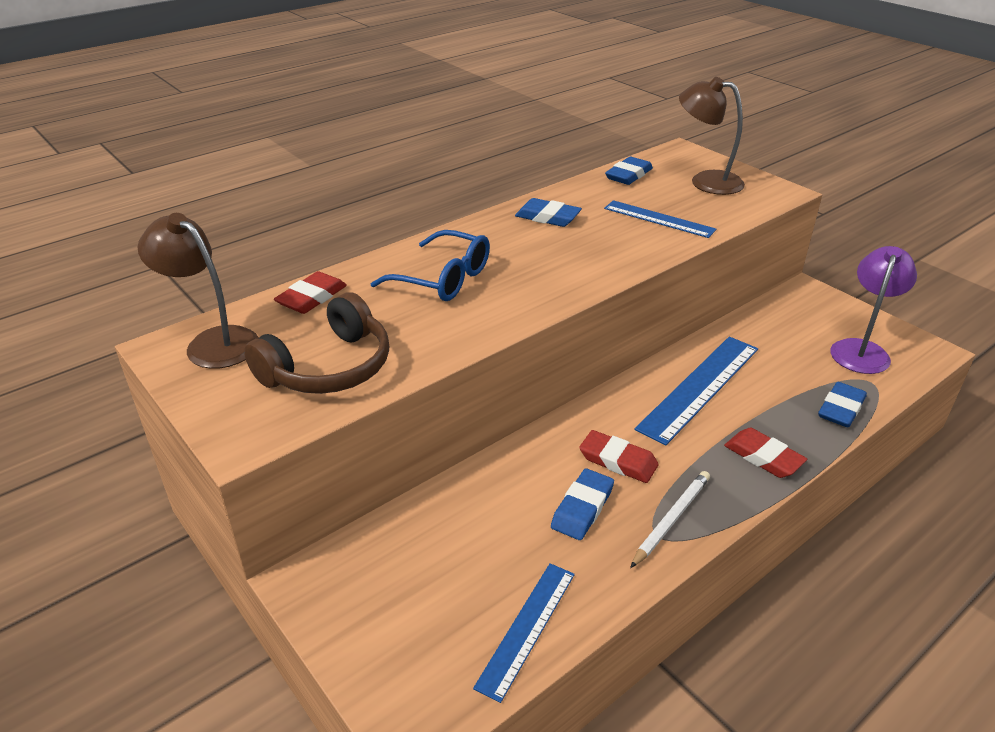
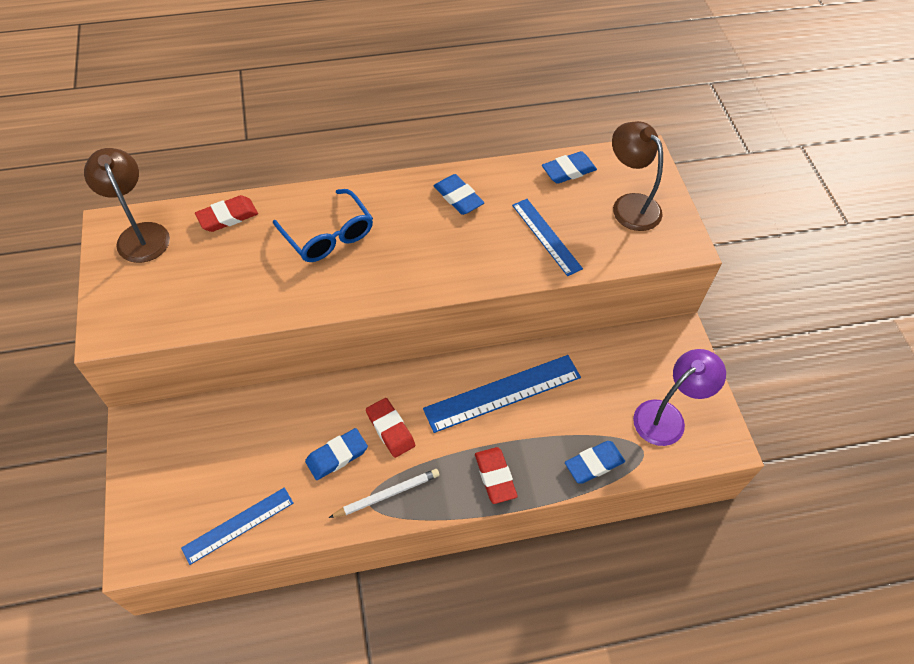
camera: 25 degrees right, 20 degrees up
(329, 367) = (195, 291): brown headphones -> none

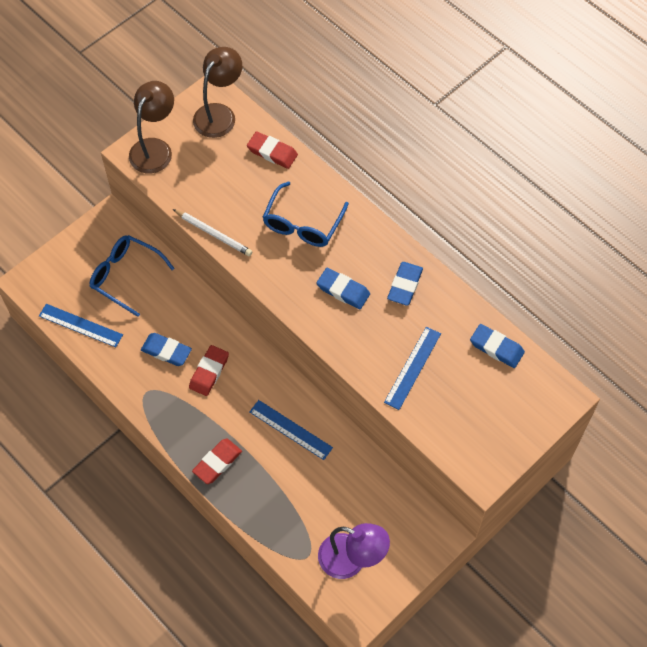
camera: 60 degrees right, 5 degrees up
(218, 447) = (125, 276): none -> blue glasses
(387, 494) = (158, 400): white pencil -> white pencil (213, 234)
(503, 393) = (290, 429): blue ruler -> blue ruler, size x0.63
(594, 464) = (273, 526): blue eraser -> blue eraser (343, 290)
(629, 205) = (494, 412): brown lamp -> brown lamp (155, 148)

